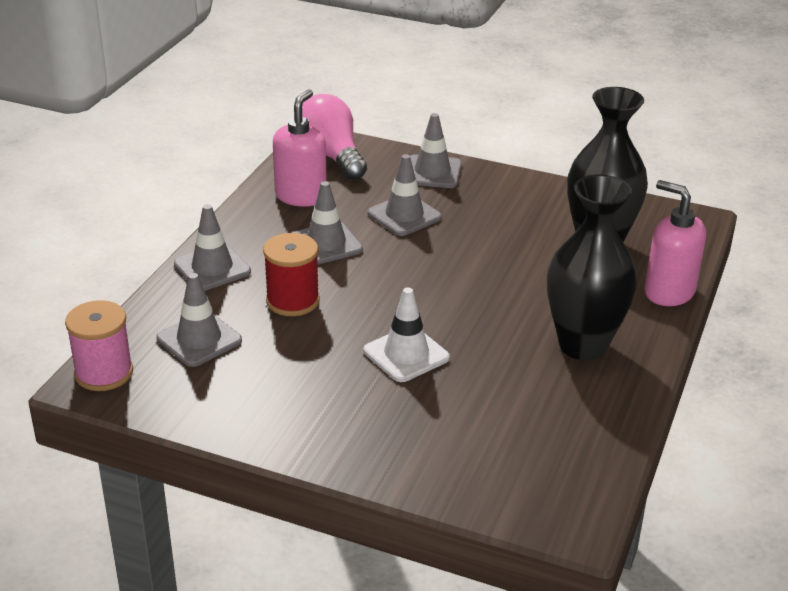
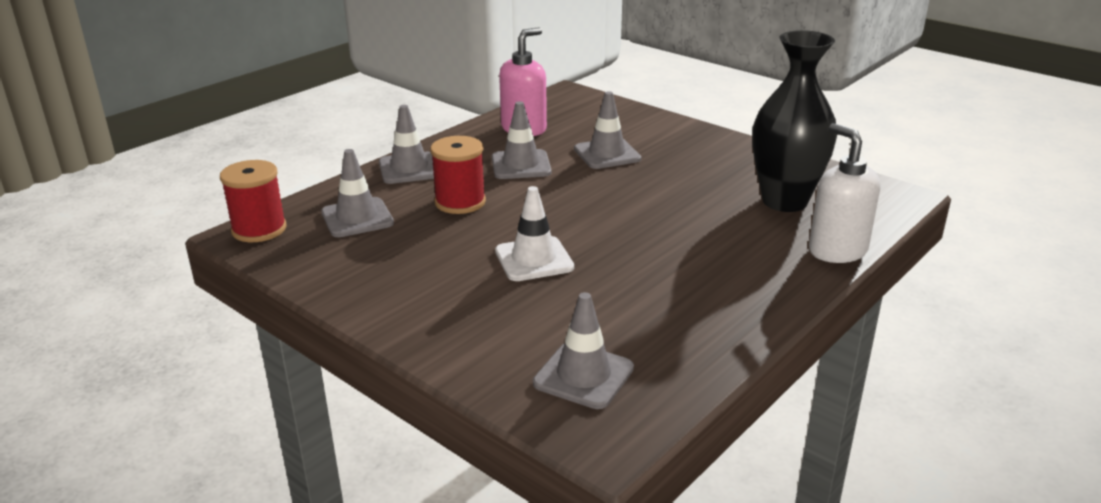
camera: 20 degrees right, 5 degrees down
(104, 373) = (259, 229): pink spool -> red spool
(331, 156) = (571, 104): pink light bulb -> none
(432, 172) = (655, 126): grey traffic cone -> grey traffic cone (583, 376)
(583, 345) = (717, 281): black vase -> none
(668, 292) = (837, 250): pink soap dispenser -> white soap dispenser

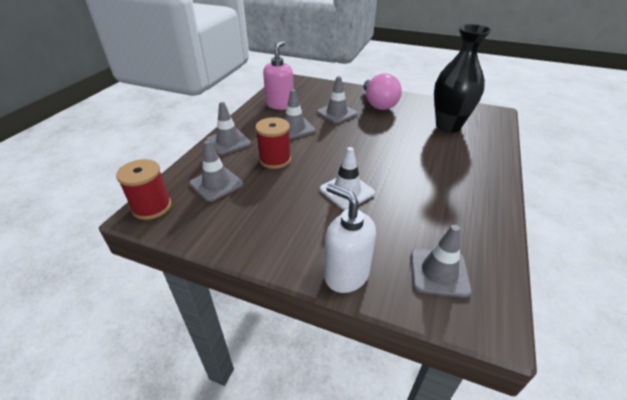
camera: 20 degrees left, 10 degrees up
(691, 150) = (378, 104): none -> pink light bulb
(837, 250) = (497, 151): white soap dispenser -> white soap dispenser (346, 274)

